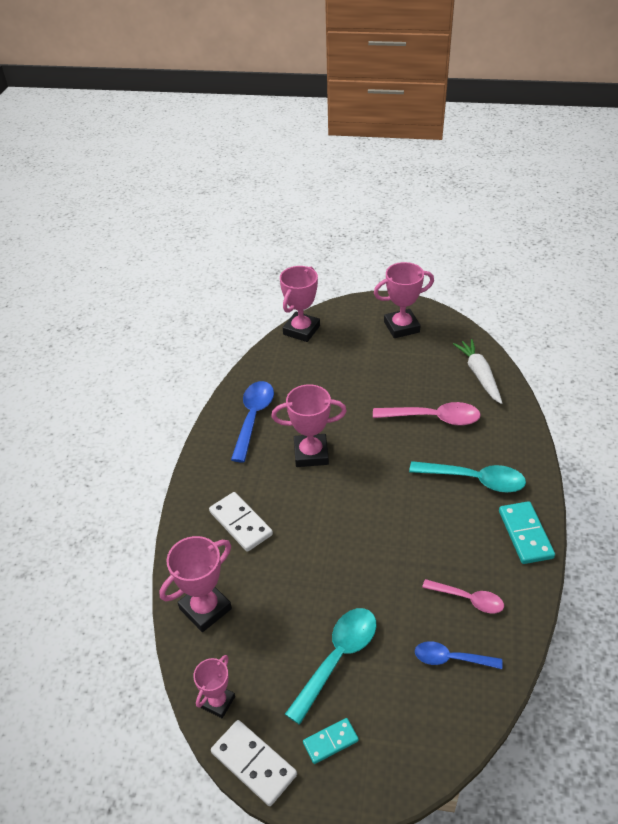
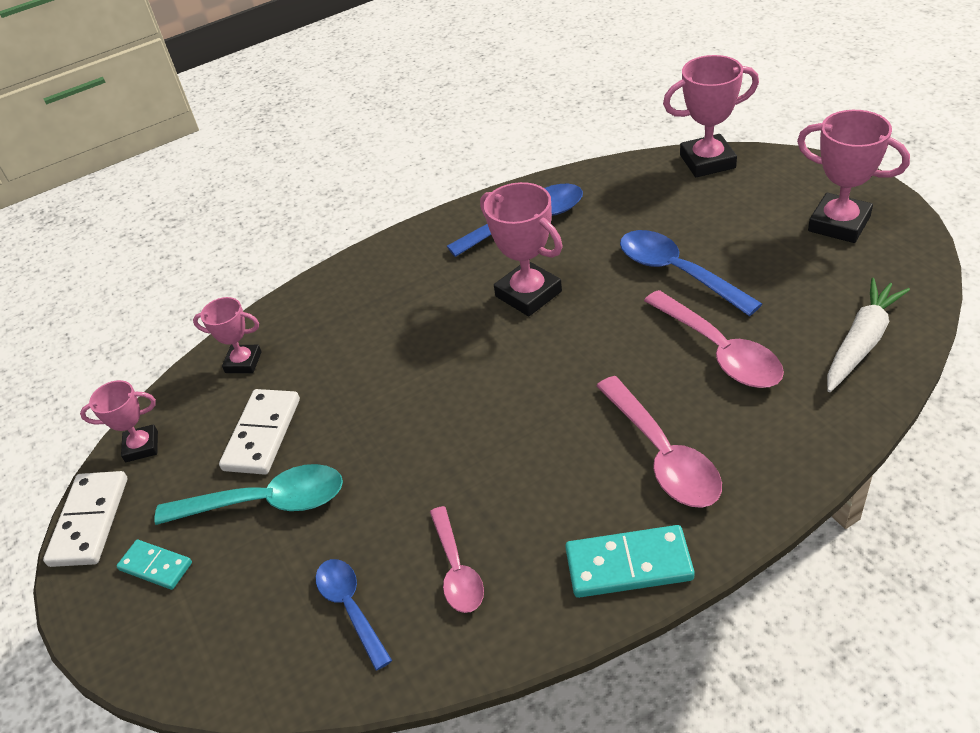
camera: 55 degrees right, 0 degrees up
(205, 608) = (243, 362): pink trophy -> pink trophy, size x0.61
(241, 523) = (373, 312): white domino -> white domino (262, 434)
(365, 395) = (677, 272): none -> blue spoon
(475, 480) = (662, 455): turquoise spoon -> pink spoon
(525, 534) = (628, 565): turquoise domino -> turquoise domino turned 45 degrees clockwise

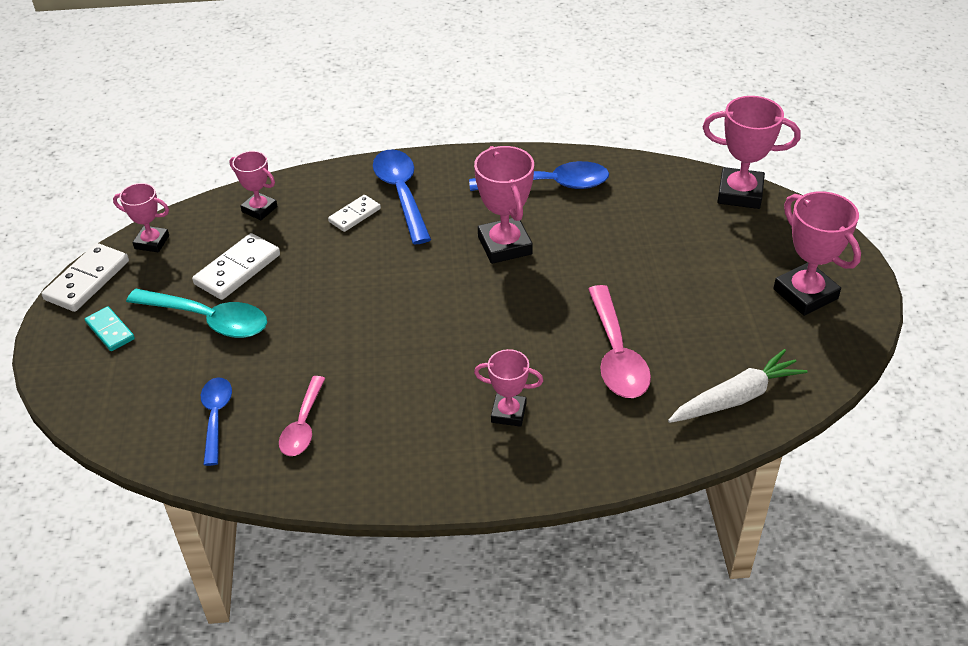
camera: 20 degrees right, 0 degrees up
(352, 327) = (354, 215): none -> white domino
(628, 565) = (422, 477): turquoise domino -> none
(662, 455) = (508, 413): pink spoon -> pink trophy
(677, 272) = (635, 278): blue spoon -> blue spoon (401, 194)

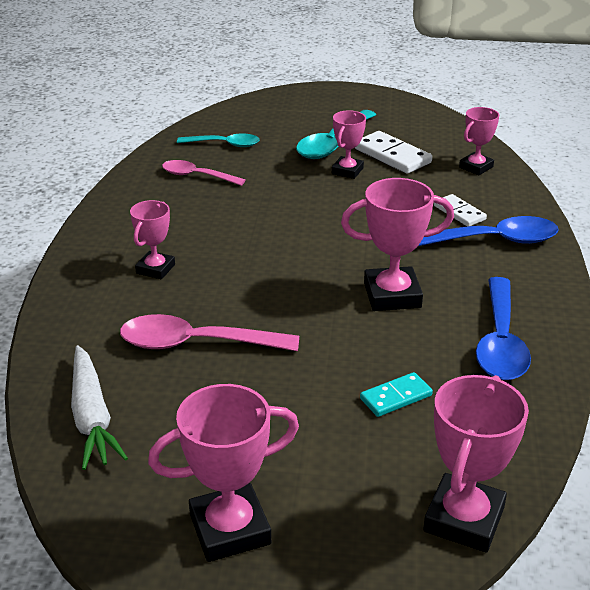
camera: 100 degrees right, 10 degrees down
(87, 280) = (395, 100): white domino -> none
(110, 331) = (334, 109): turquoise domino -> turquoise domino (396, 397)
(152, 242) = (437, 122): pink trophy -> pink trophy (347, 171)
(216, 417) = (224, 144): blue spoon -> turquoise spoon

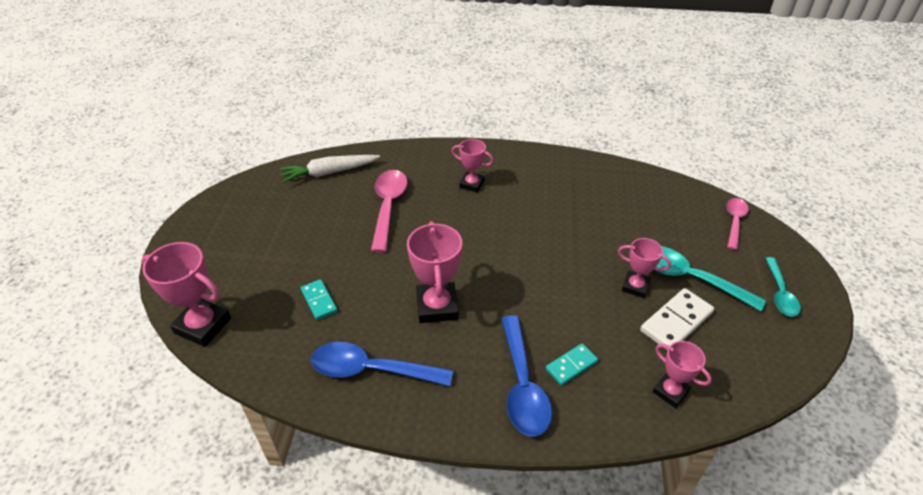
camera: 90 degrees right, 10 degrees up
(197, 176) = (604, 195): pink spoon -> pink spoon (734, 222)
(224, 144) = (663, 208): turquoise spoon -> turquoise spoon (780, 293)
(230, 529) = (231, 227): pink trophy -> none
(459, 213) = (571, 365): white domino -> turquoise domino

